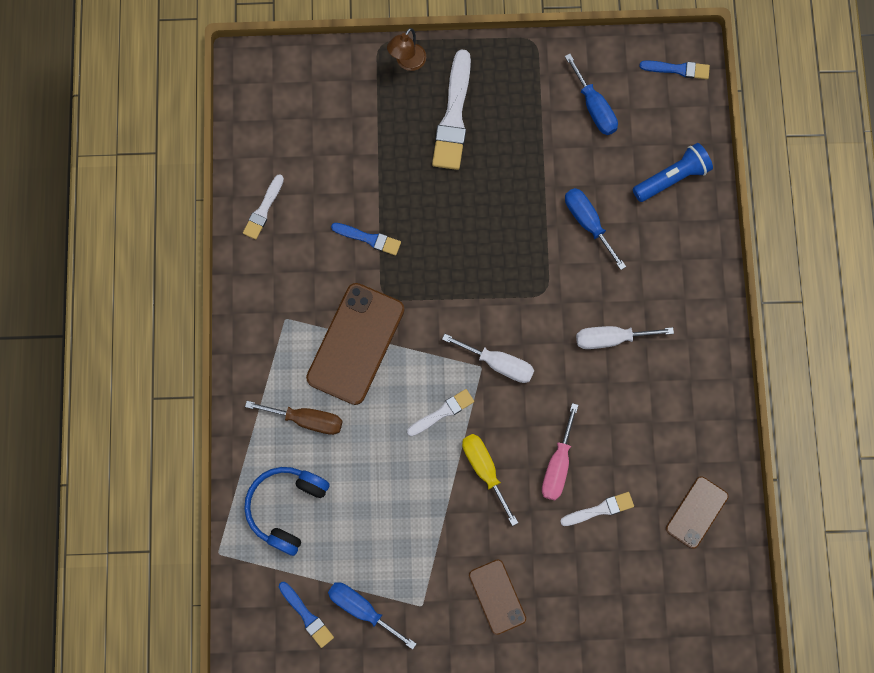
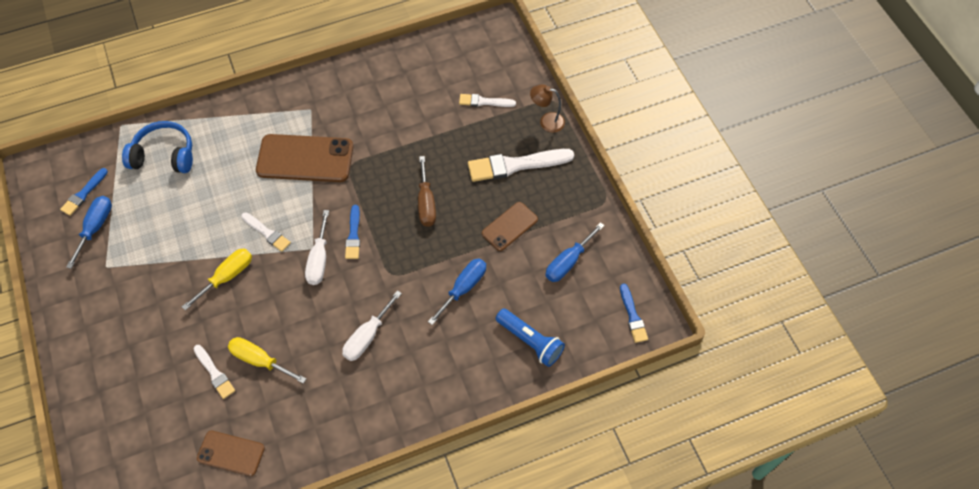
camera: 70 degrees right, 15 degrees down
(263, 209) = (390, 70): white brush -> white brush (484, 102)
(307, 420) = (236, 147): brown screwdriver -> brown screwdriver (426, 203)
(369, 239) = (392, 141): blue brush -> blue brush (353, 235)
(497, 596) = (123, 318): brown phone -> brown phone (509, 226)
(558, 465) = (245, 329): pink screwdriver -> none
(601, 458) = (260, 360): none -> yellow screwdriver
(611, 338) = (367, 336): white screwdriver -> white screwdriver turned 120 degrees counterclockwise

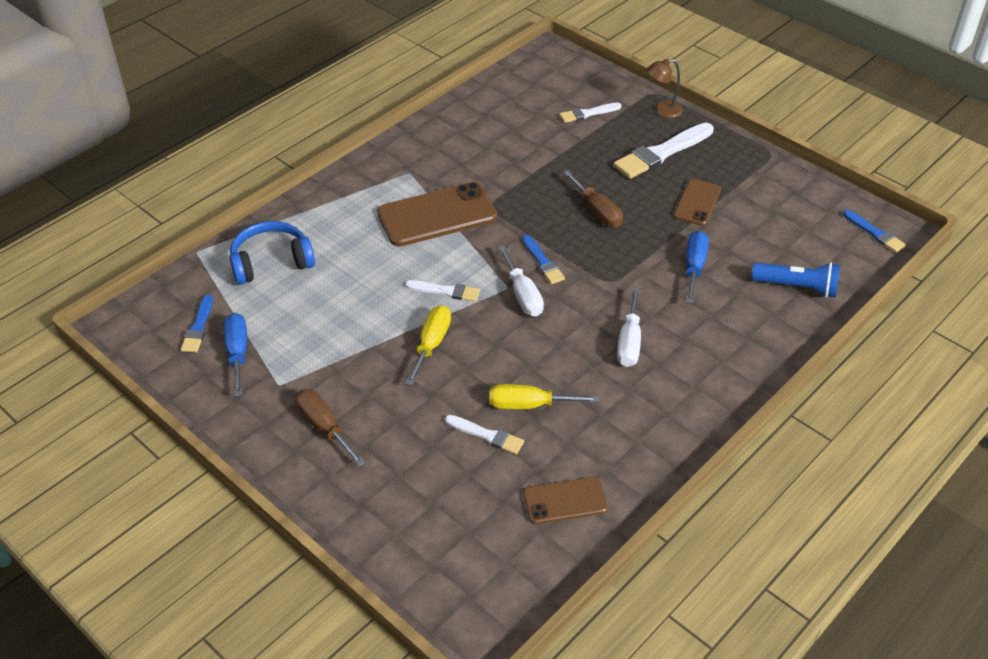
camera: 25 degrees left, 15 degrees down
(113, 316) = (324, 427): none -> brown screwdriver
(568, 262) = (778, 212): blue screwdriver -> none

